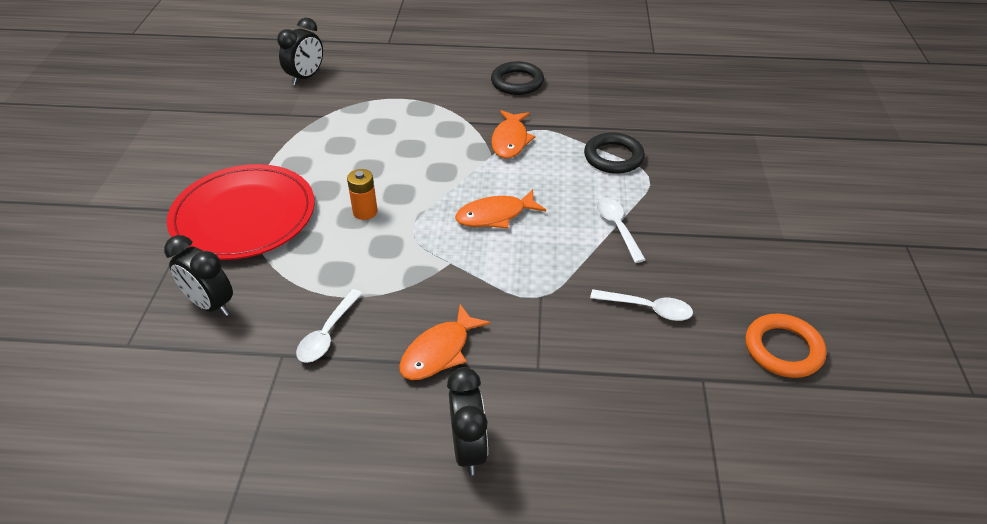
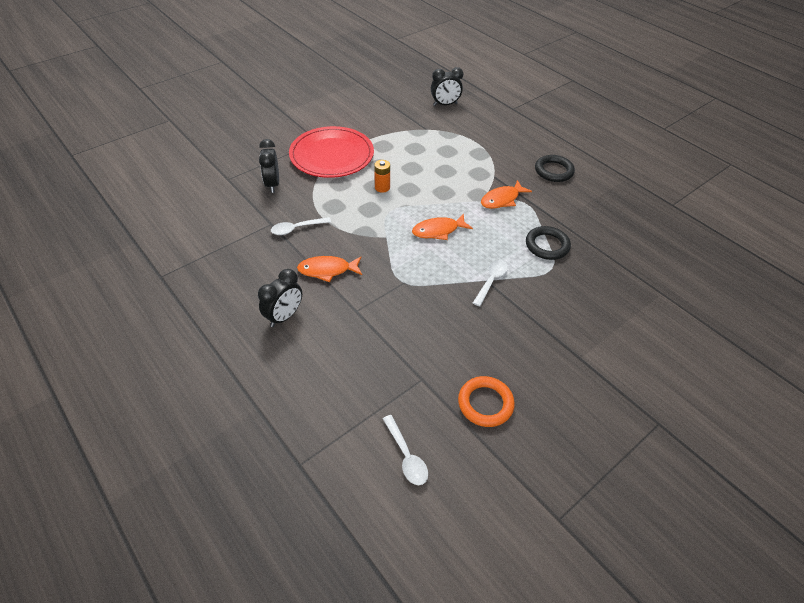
camera: 45 degrees right, 5 degrees up
(495, 215) = (438, 231): orange fish -> orange fish turned 45 degrees counterclockwise
(647, 309) = (445, 328): white spoon -> white spoon (406, 456)

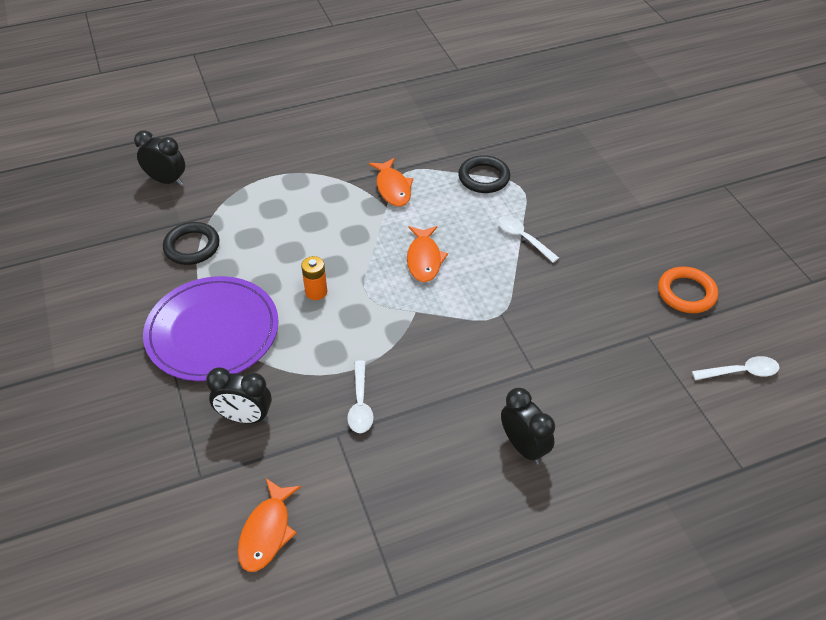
camera: 70 degrees left, 0 degrees up
(327, 270) = (455, 385): orange fish -> orange fish (267, 532)
(332, 155) = (212, 331): red plate -> purple plate
(445, 104) = (167, 181): black clock -> black clock turned 75 degrees counterclockwise
(553, 171) = (362, 130): black ring -> black ring (192, 246)

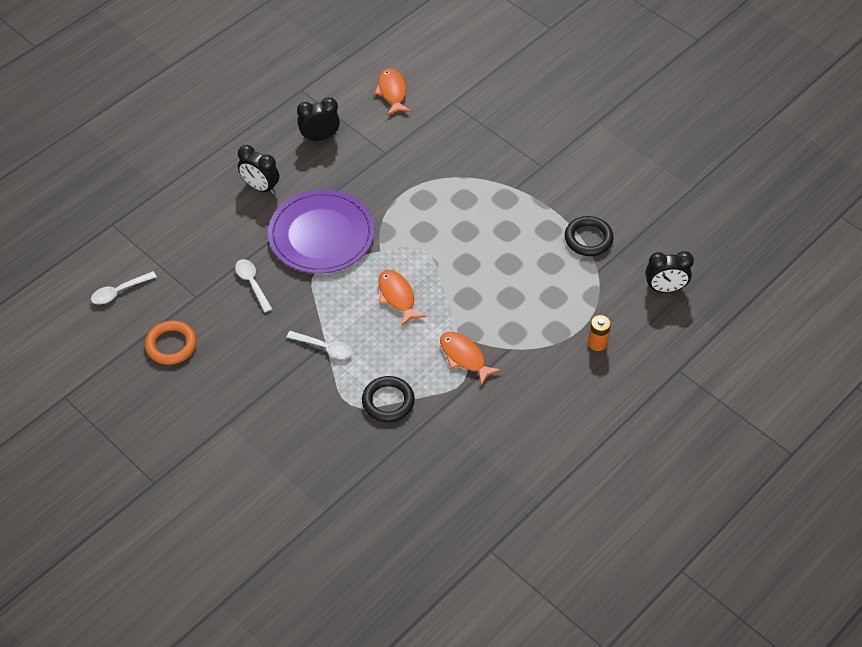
camera: 155 degrees right, 5 degrees up
(212, 331) = (516, 183): purple plate -> purple plate (321, 235)
(245, 417) = (450, 141): black clock -> black clock (320, 137)
(316, 292) = (464, 238): orange battery -> orange battery (597, 343)
(360, 404) = (381, 175): white spoon -> white spoon (252, 283)

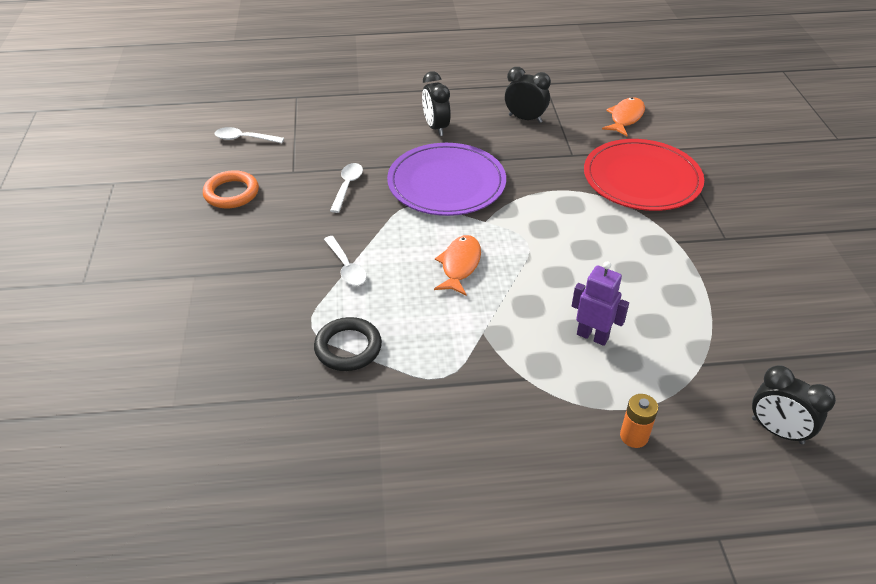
camera: 40 degrees right, 10 degrees down
(451, 146) = (642, 179): none -> red plate
(464, 357) = (467, 356): orange fish -> none
(523, 294) = (592, 336): none -> purple robot
(588, 239) = (719, 327): black ring -> none

